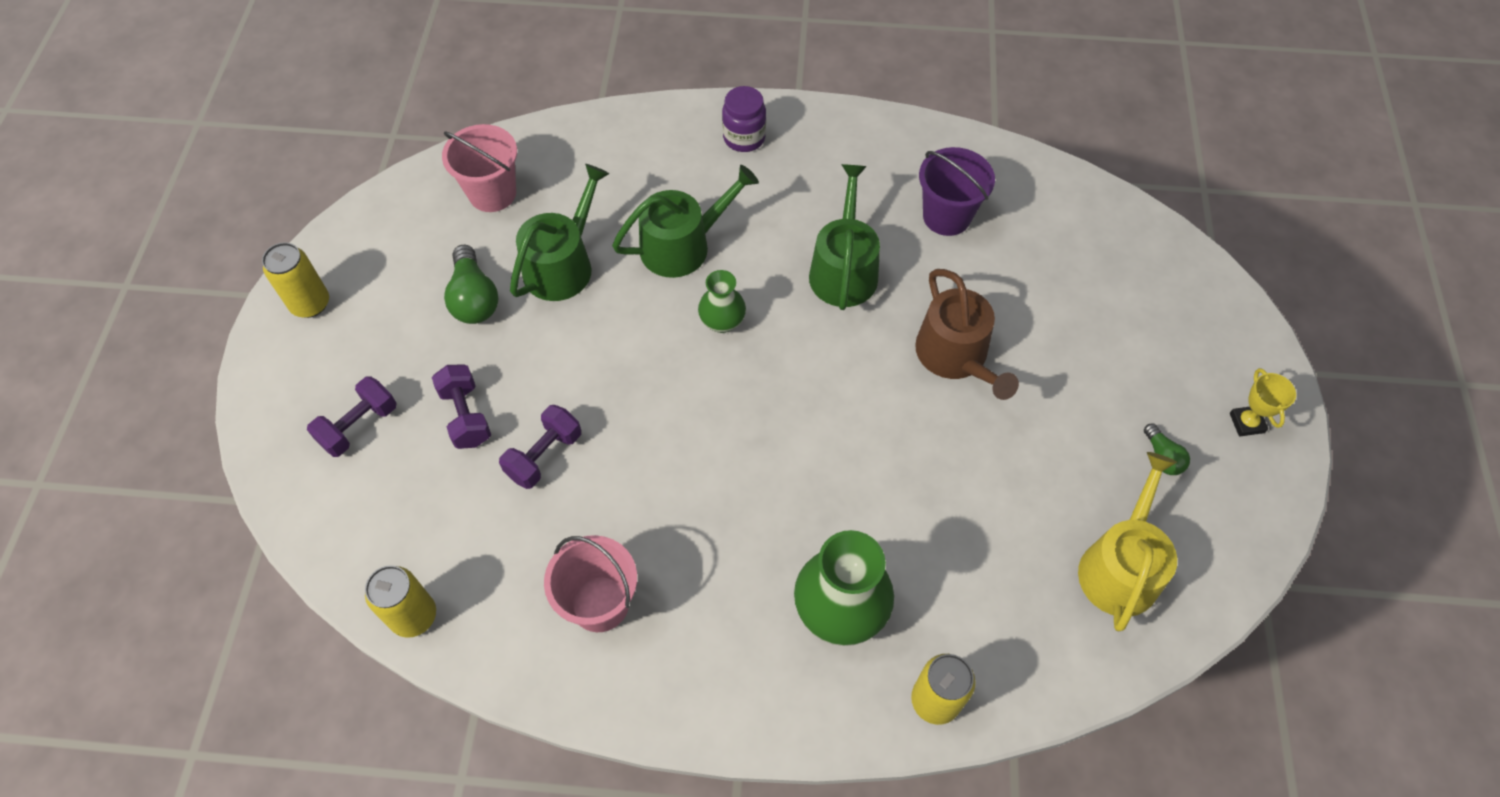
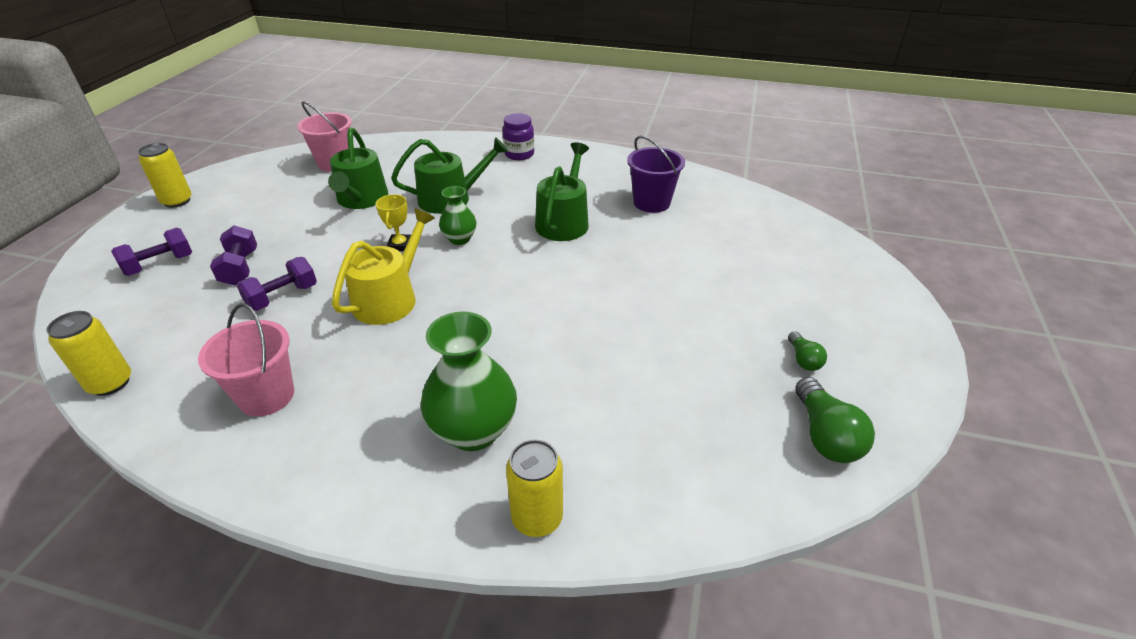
camera: 10 degrees right, 20 degrees down
(474, 298) = (289, 209): green light bulb -> green light bulb (825, 435)
(563, 264) = (361, 199): green watering can -> green watering can turned 135 degrees clockwise
(956, 357) = (635, 277): brown watering can -> none
(1120, 566) = (751, 433): yellow watering can -> yellow watering can (390, 298)
(1246, 423) = (885, 346): yellow trophy -> yellow trophy (400, 245)

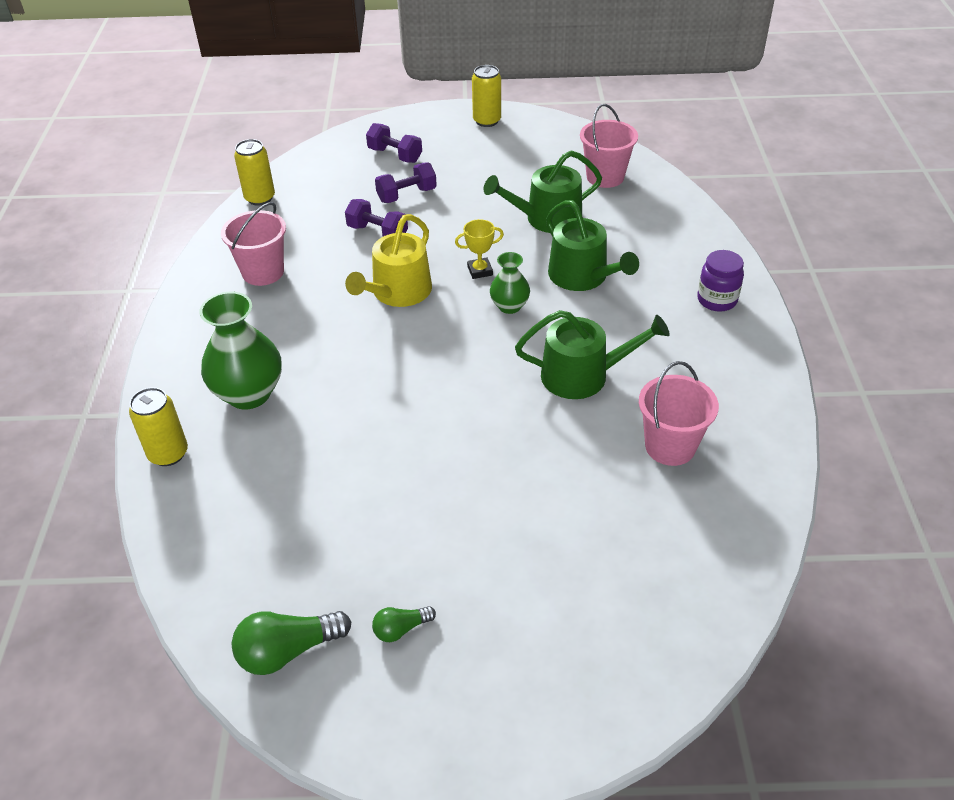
camera: 75 degrees right, 5 degrees up
(390, 298) = (397, 292): yellow watering can -> yellow watering can turned 105 degrees clockwise
(651, 203) = (670, 446): purple bucket -> pink bucket

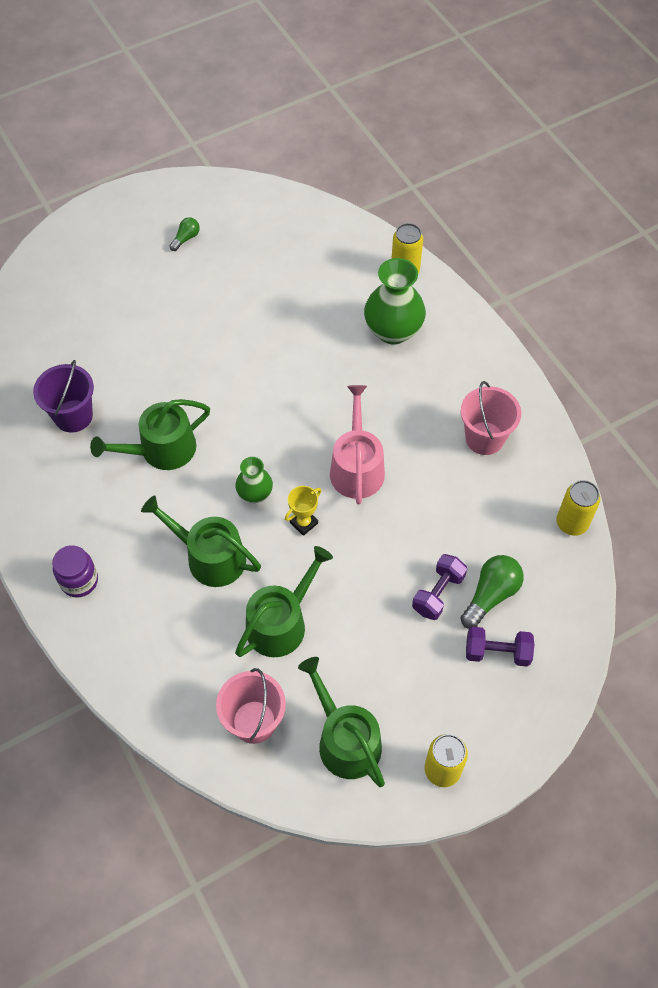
camera: 150 degrees right, 15 degrees up
(288, 651) = (239, 205): green light bulb -> green light bulb (491, 595)
(377, 233) = (426, 528): purple dumbbell -> none
(397, 292) = (357, 467): yellow watering can -> pink watering can
(543, 151) = (345, 739): none -> green watering can
(670, 446) = (73, 416): pink bucket -> purple bucket

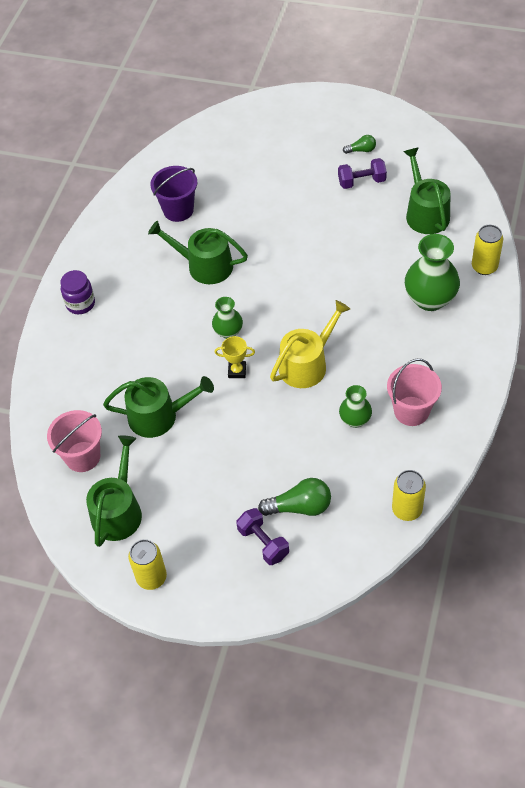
camera: 50 degrees right, 5 degrees down
(209, 556) = (162, 346): green watering can -> green watering can (425, 213)
(357, 467) = (307, 364): pink watering can -> yellow watering can
(438, 593) = (268, 478): purple dumbbell -> purple dumbbell (361, 182)
(450, 483) = (355, 420): none -> green vase

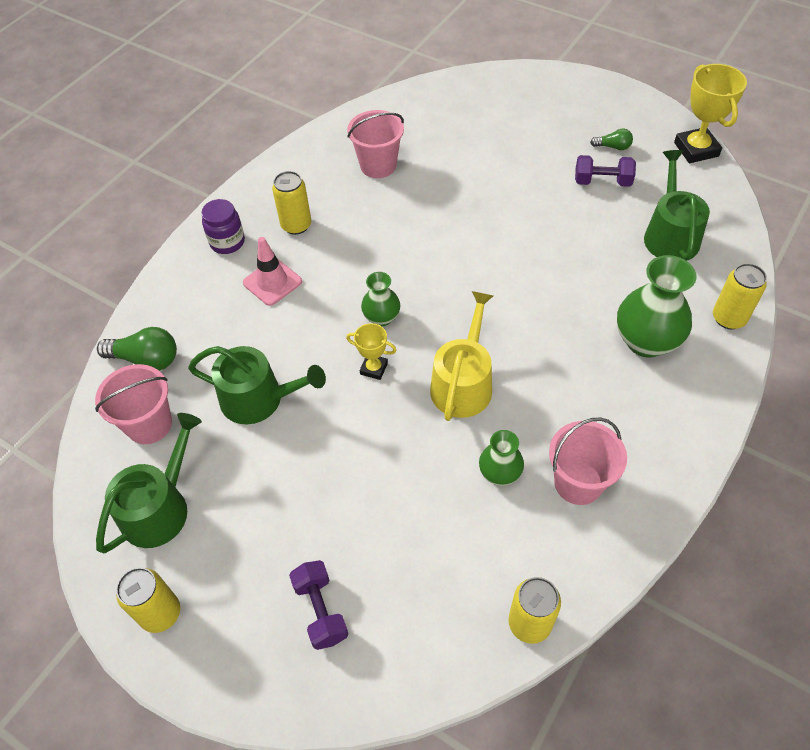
camera: 15 degrees right, 0 degrees up
(131, 276) = (296, 225): none -> yellow can
(131, 326) = (272, 282): none -> pink traffic cone
(178, 210) = (378, 165): purple bucket -> pink bucket
(204, 265) = (383, 233): green watering can -> none
(300, 507) = (387, 574): green light bulb -> green light bulb (146, 359)
(307, 364) = (463, 383): yellow watering can -> yellow watering can turned 45 degrees counterclockwise
(426, 137) = (696, 149): none -> yellow trophy

